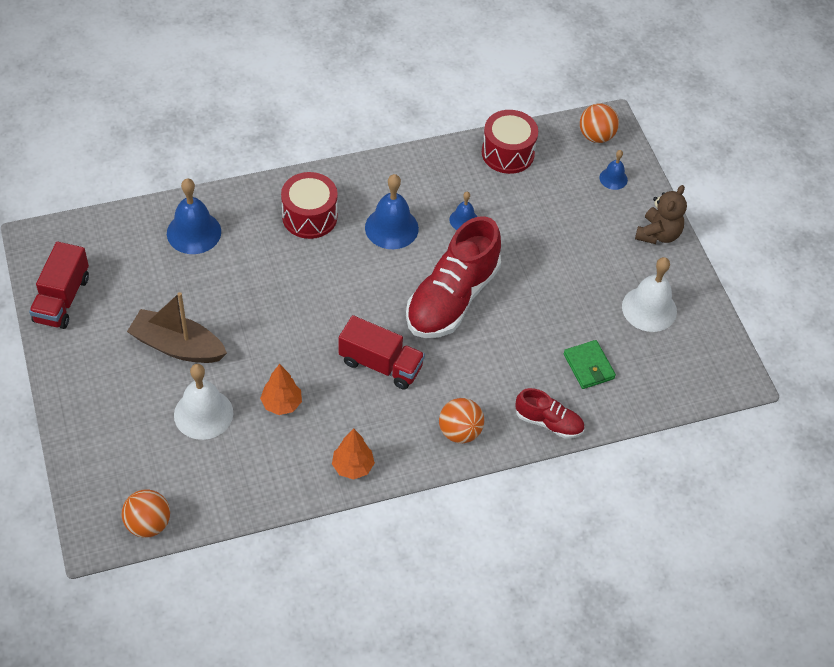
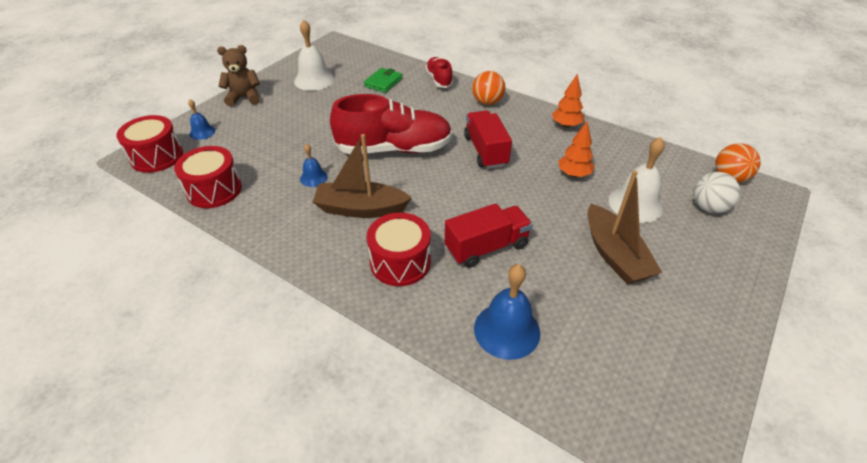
camera: 125 degrees left, 10 degrees down
(62, 299) = (695, 373): red truck -> red truck (486, 247)
(142, 463) = (708, 207): none -> white ball
(391, 228) = (361, 209): blue bell -> brown boat
(596, 136) = (157, 156): orange ball -> red drum

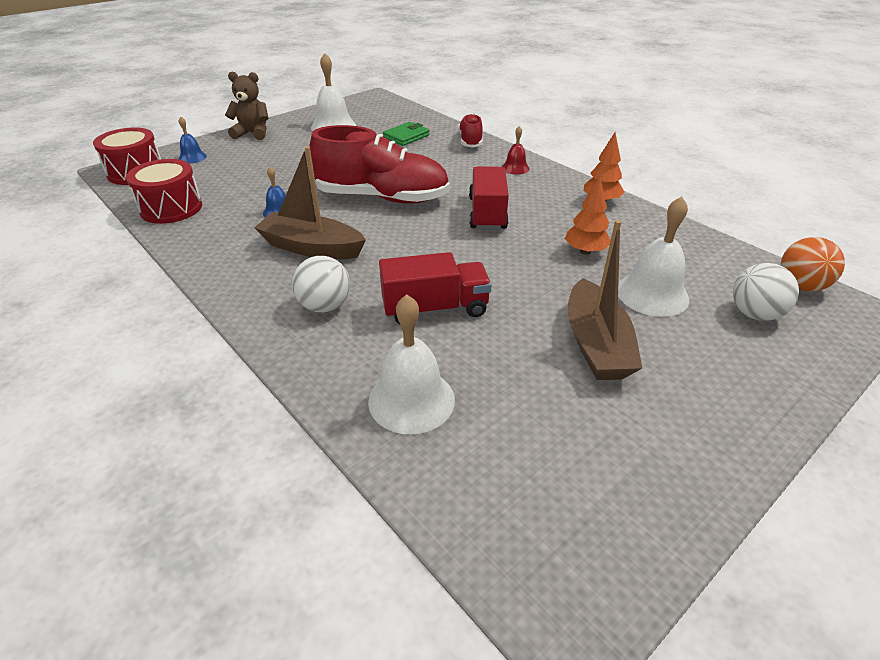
camera: 15 degrees right, 5 degrees down
(400, 262) = (325, 306): red drum -> white ball
(487, 102) = (515, 168): orange ball -> red bell
(507, 330) = (411, 400): blue bell -> white bell

